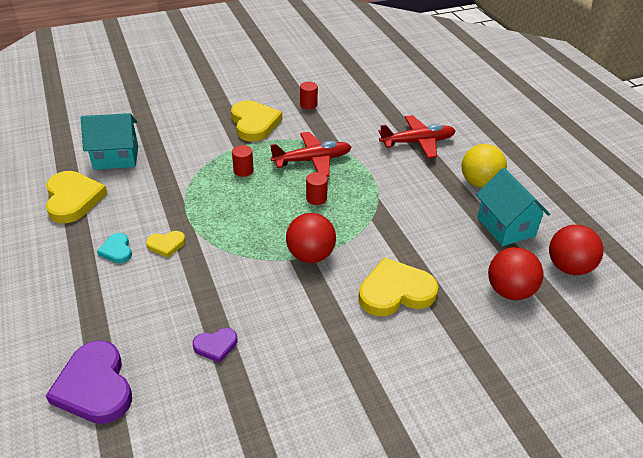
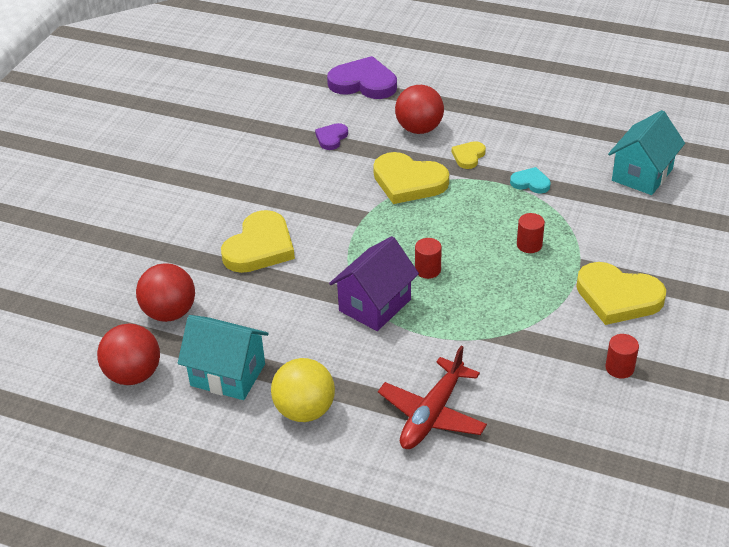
camera: 135 degrees right, 0 degrees up
(73, 199) = (593, 131): yellow heart -> yellow heart (408, 182)
(117, 250) = (491, 131): turquoise heart -> turquoise heart (530, 183)
(310, 255) = (358, 225): red ball -> red ball (419, 129)
(312, 160) = (494, 303): red plane -> none
(374, 202) = (375, 305): none -> purple house

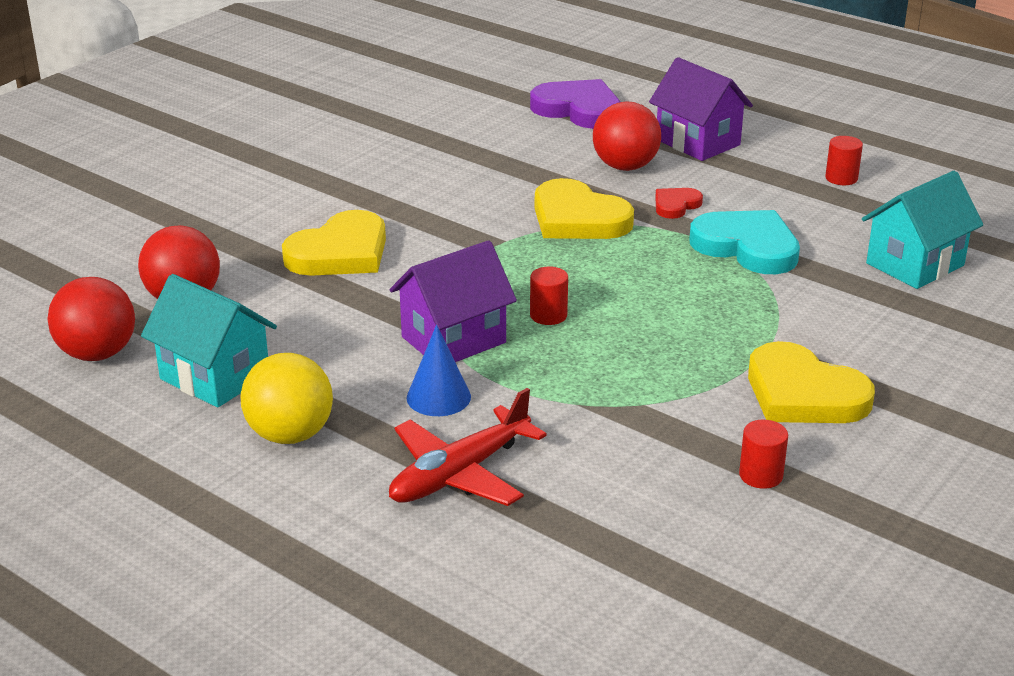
camera: 15 degrees right, 10 degrees down
(331, 138) = (502, 158): purple heart -> none
(388, 355) = (438, 397): none -> blue cone
(458, 97) = (698, 142): none -> purple house
(468, 156) = (676, 205): yellow heart -> red heart
(529, 245) = (706, 313): red cylinder -> red cylinder (841, 178)
(530, 183) = (747, 247): turquoise heart -> turquoise heart, size x1.96

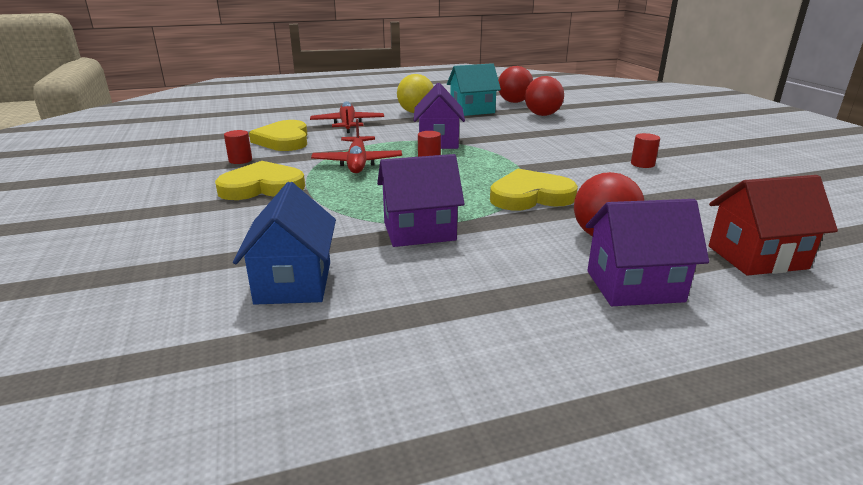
camera: 125 degrees right, 5 degrees down
(340, 252) = (555, 141): yellow heart -> yellow heart (284, 140)
(438, 397) = (400, 131): blue cone -> none
(579, 109) = (757, 257): purple heart -> red house
(629, 366) = (357, 163): none -> red plane
(676, 205) = (513, 231): red heart -> none
(747, 247) = (419, 231): turquoise heart -> purple house
(841, 178) = (477, 329): red cylinder -> red cylinder (642, 164)
(915, 264) = (294, 282): turquoise house -> blue house

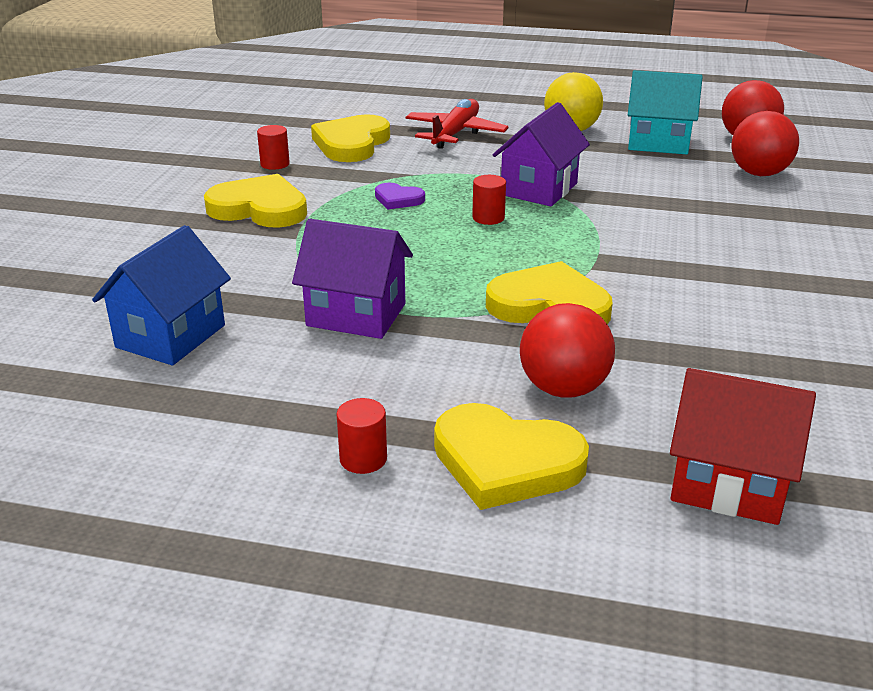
camera: 30 degrees right, 5 degrees up
(357, 163) = (398, 199): red plane -> purple heart
(634, 286) = (505, 462): purple house -> yellow heart
(642, 164) = (790, 299): red cylinder -> red cylinder (363, 459)

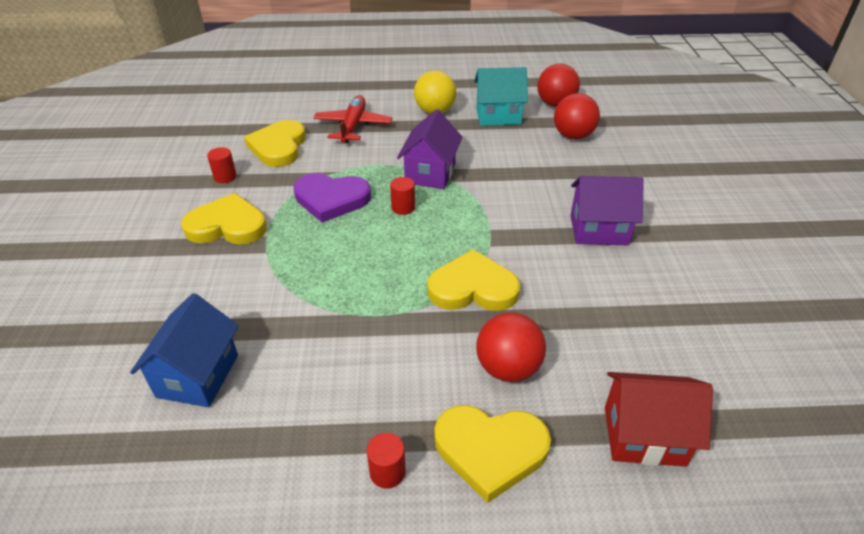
camera: 15 degrees left, 10 degrees up
(356, 315) = (336, 324): purple house -> purple house (598, 230)
(398, 199) = (331, 199): purple heart -> purple heart, size x1.96

